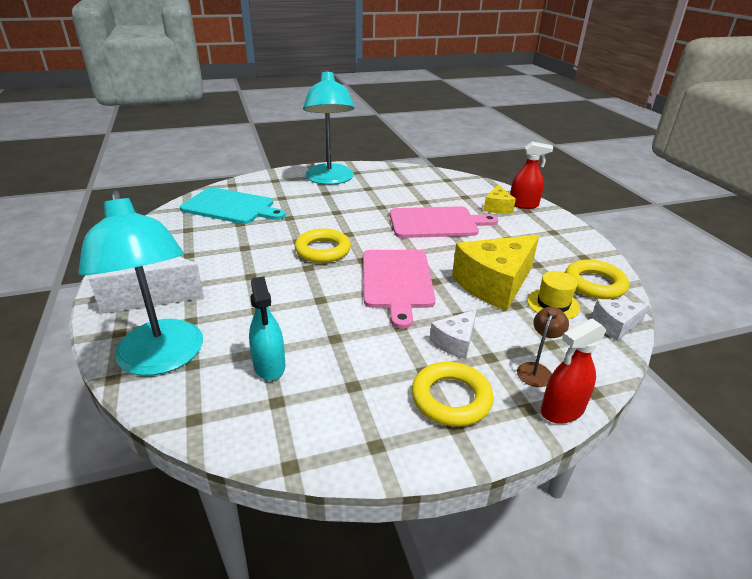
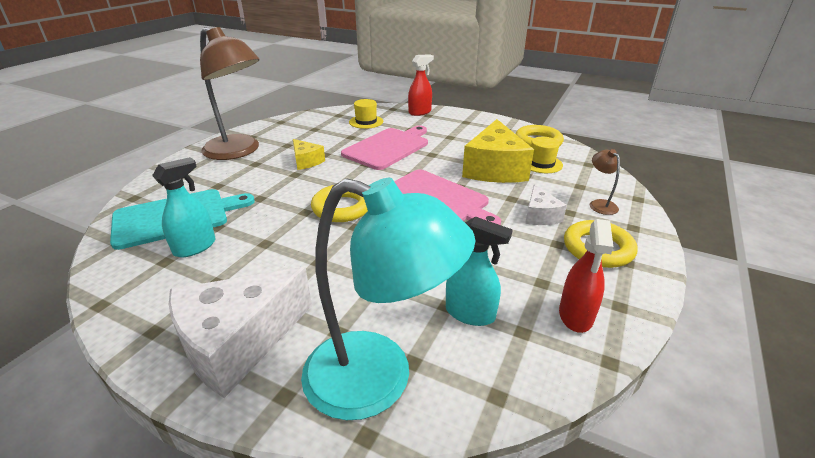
camera: 45 degrees left, 0 degrees up
(211, 229) = (195, 247): none -> turquoise spray bottle
(330, 180) = (238, 151): turquoise lamp -> brown lamp
(458, 194) = (366, 122): none -> yellow hat
(497, 207) = (407, 120): yellow cheese -> yellow cheese (306, 161)
(562, 410) = (645, 217): red spray bottle -> red spray bottle (575, 315)
(615, 325) = (585, 159): white cheese -> none

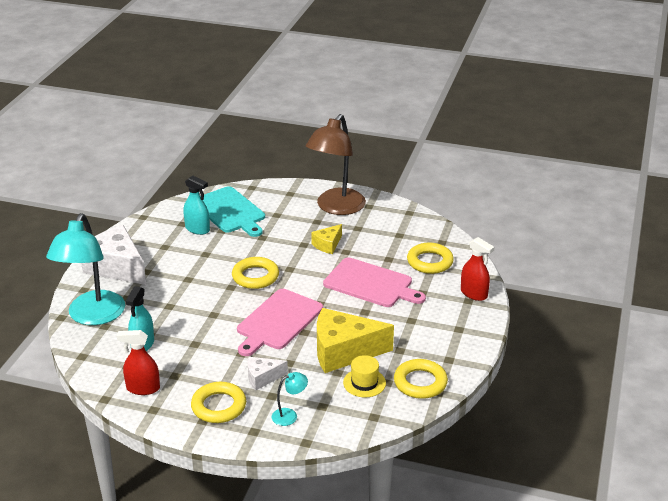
camera: 80 degrees right, 0 degrees up
(366, 122) = (430, 262): yellow hat -> yellow ring
(600, 204) = (289, 415): brown lamp -> turquoise lamp

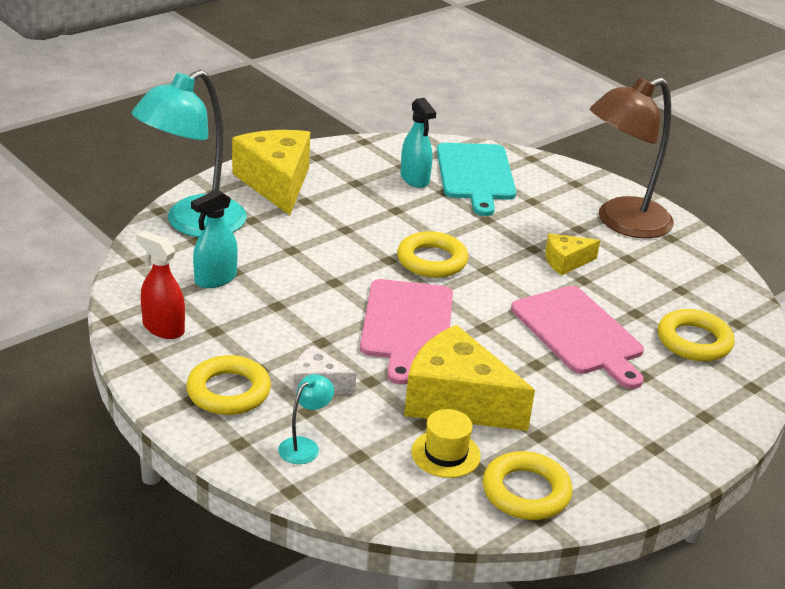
camera: 30 degrees right, 0 degrees up
(117, 267) = (276, 183): white cheese -> yellow cheese
(278, 321) = (407, 325): pink cutting board -> pink cutting board turned 60 degrees counterclockwise
(289, 415) = (304, 446): turquoise lamp -> turquoise lamp turned 60 degrees counterclockwise
(474, 294) = (723, 411): red spray bottle -> none

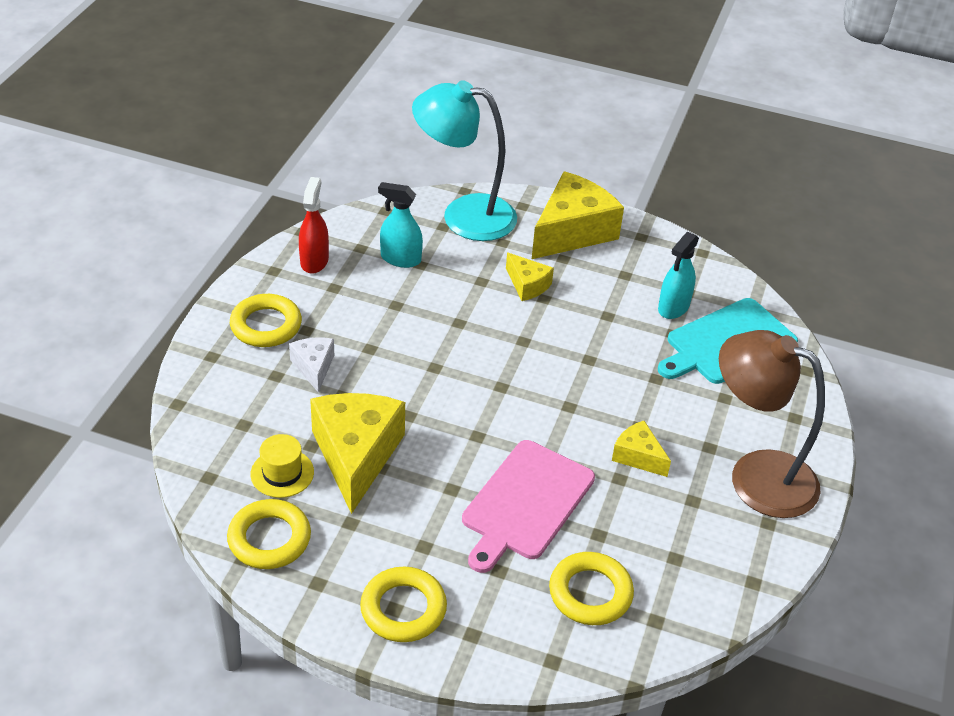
camera: 60 degrees right, 10 degrees up
(304, 446) = (233, 390): turquoise lamp -> none
(321, 230) = (527, 285): none -> yellow cheese
(407, 325) = (436, 388): pink cutting board -> none
(432, 260) = (548, 367): yellow ring -> yellow ring (403, 609)

